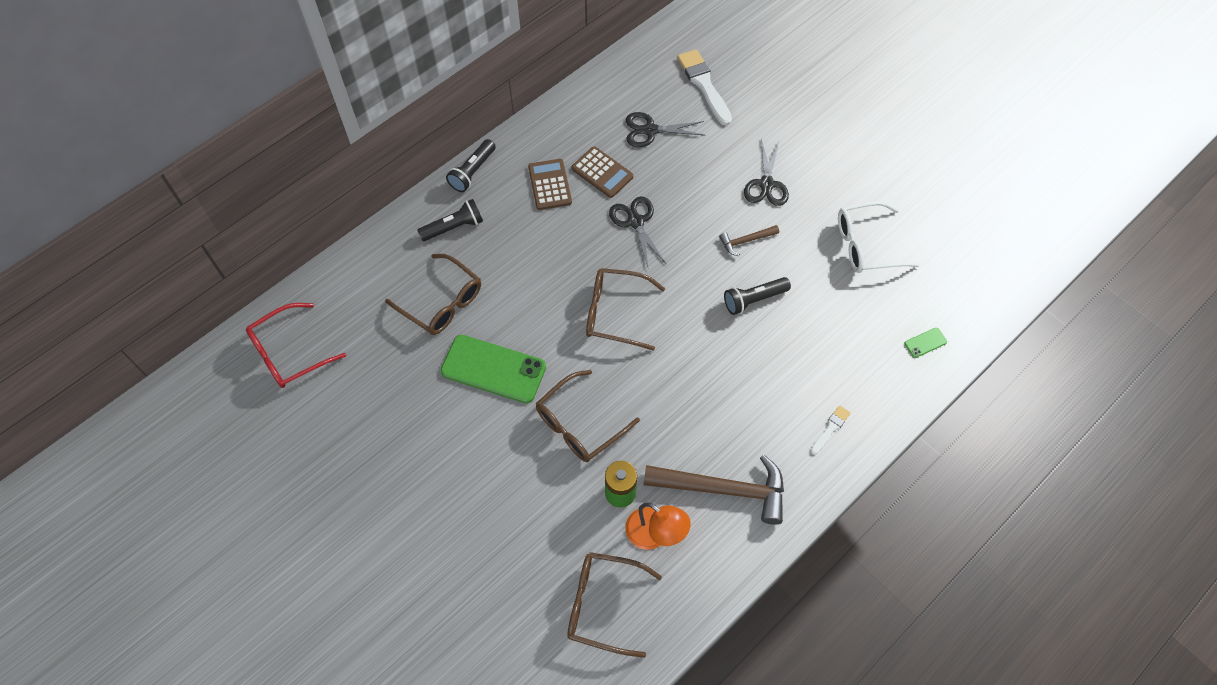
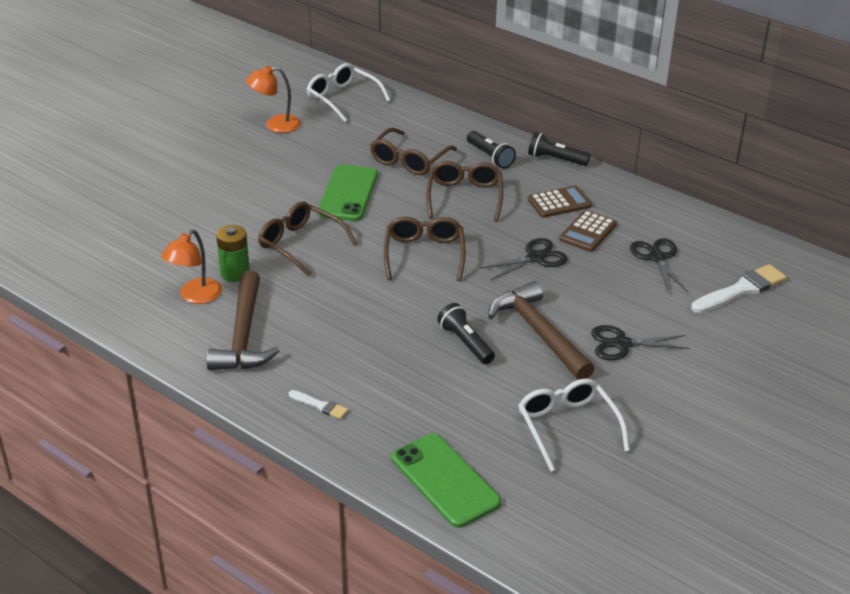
camera: 80 degrees right, 25 degrees down
(289, 353) = (343, 98): red glasses -> white glasses
(329, 432) = (275, 125): none -> orange lamp
(603, 605) = (129, 273): brown glasses -> brown glasses (464, 197)
(746, 241) = (539, 333): brown hammer -> brown hammer, size x2.11
(925, 343) = (445, 480): green phone -> green phone, size x2.43

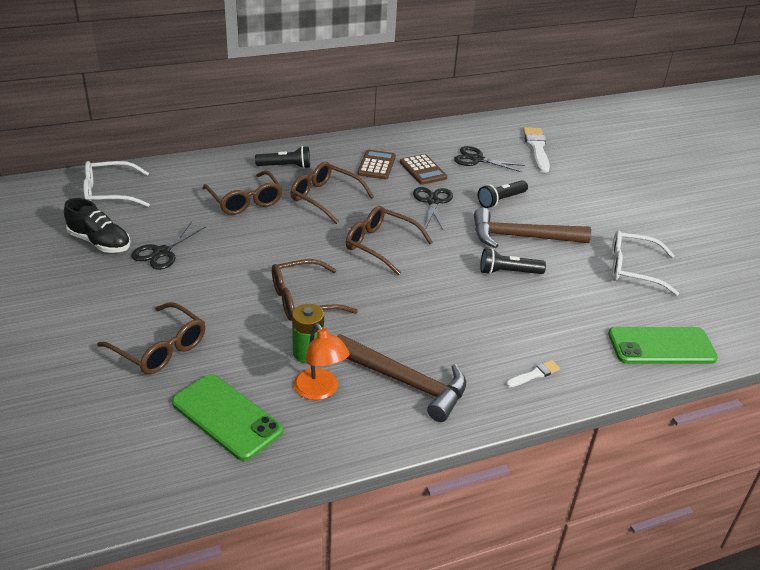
camera: 60 degrees left, 0 degrees up
(178, 206) = (160, 348): none -> brown glasses
(275, 125) = (100, 242): orange lamp -> black shoe
(348, 193) = (256, 247): green phone -> green phone (226, 417)
(556, 159) = (321, 144): black flashlight -> black flashlight (501, 200)
(622, 344) = (559, 211): black scissors -> black scissors (162, 252)

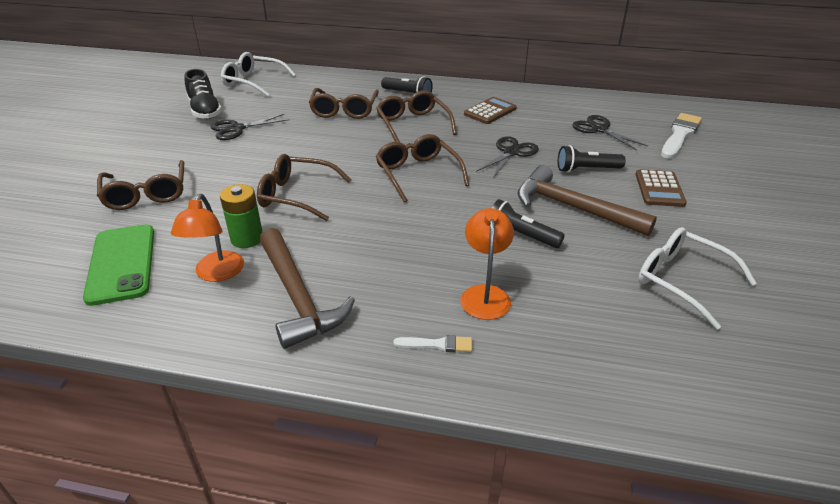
camera: 35 degrees right, 0 degrees up
(423, 170) = (531, 125): brown calculator -> brown calculator (659, 189)
(528, 327) = (485, 294): none -> orange lamp
(661, 346) = (634, 379): green phone -> none

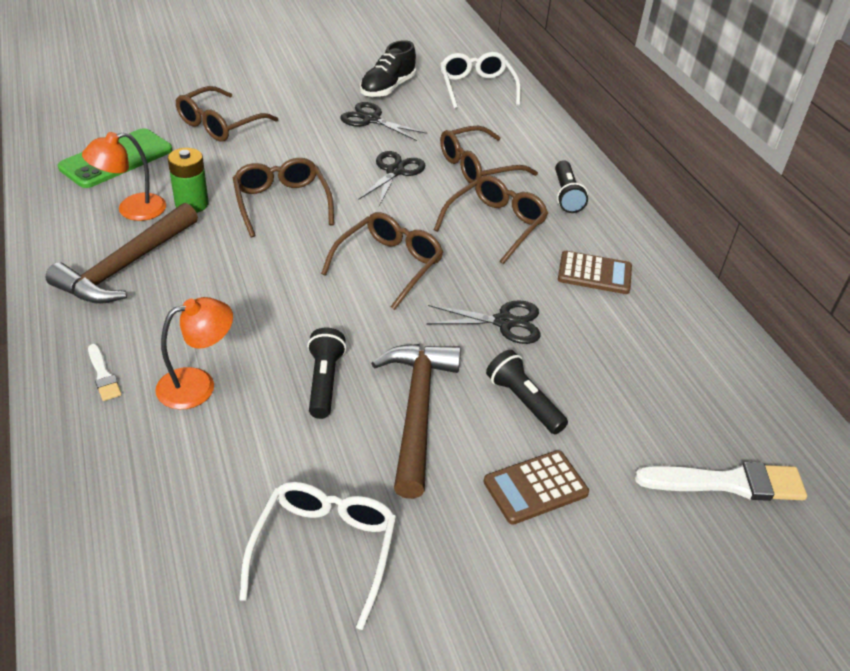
camera: 55 degrees right, 5 degrees up
(599, 129) = (652, 388): black scissors -> black scissors (395, 171)

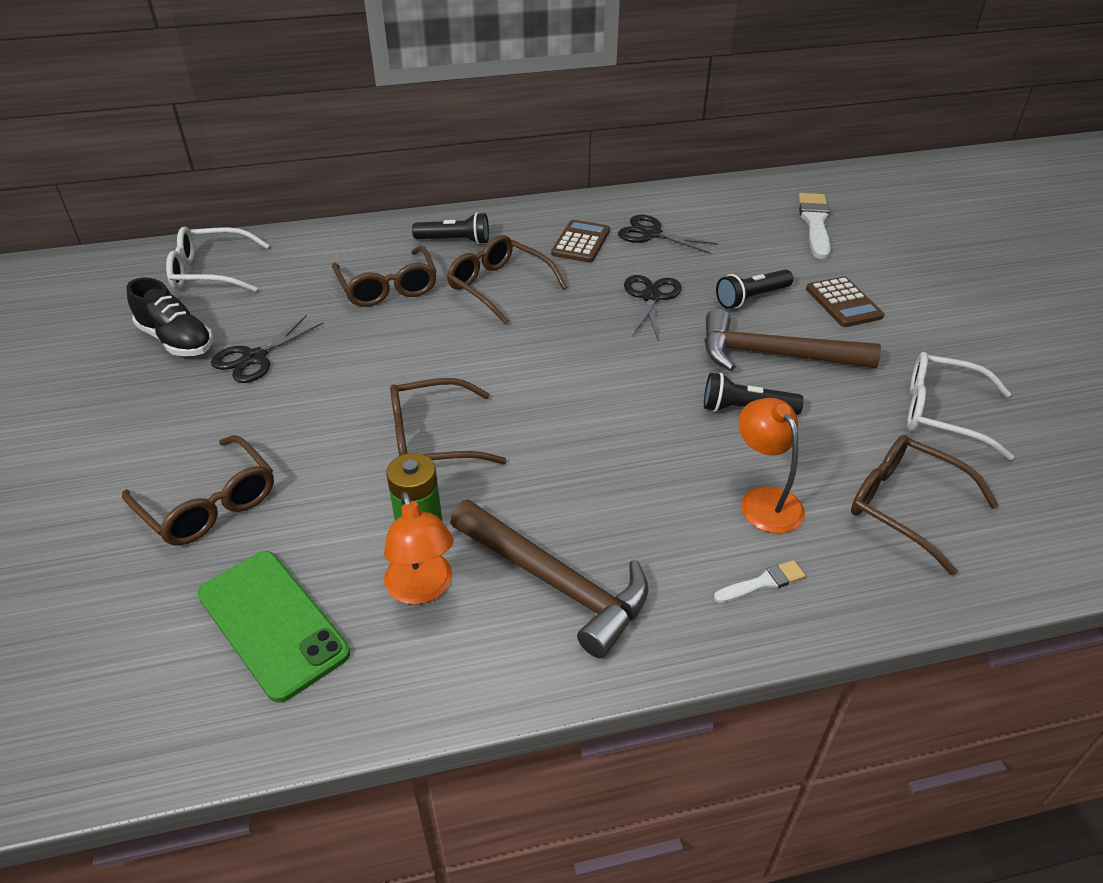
camera: 80 degrees left, 0 degrees up
(389, 265) = (563, 359): brown glasses -> brown glasses (905, 506)
(395, 171) = (383, 345): black scissors -> black scissors (651, 234)

